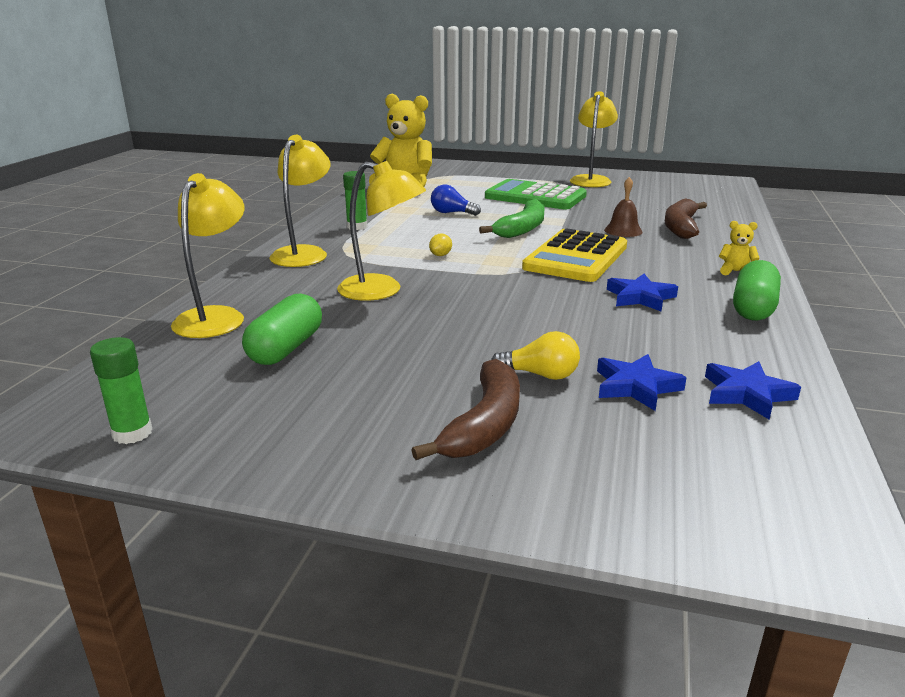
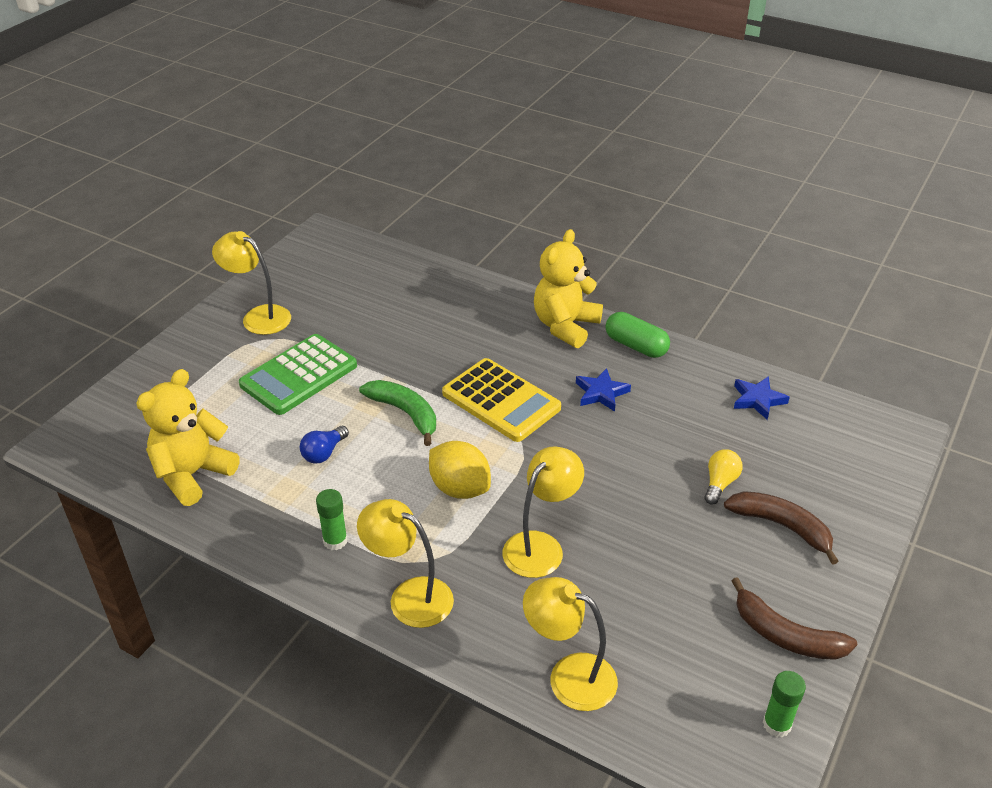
camera: 75 degrees left, 15 degrees up
(286, 348) = (650, 624): green capsule -> none
(440, 255) = (460, 488): yellow lemon -> yellow lemon, size x2.44
(623, 231) = (442, 350): brown bell -> none
(636, 386) = (742, 443): blue star -> none
(681, 227) = (448, 314): brown banana -> brown banana (786, 635)
(735, 271) = (565, 326): yellow teddy bear -> yellow teddy bear, size x2.45

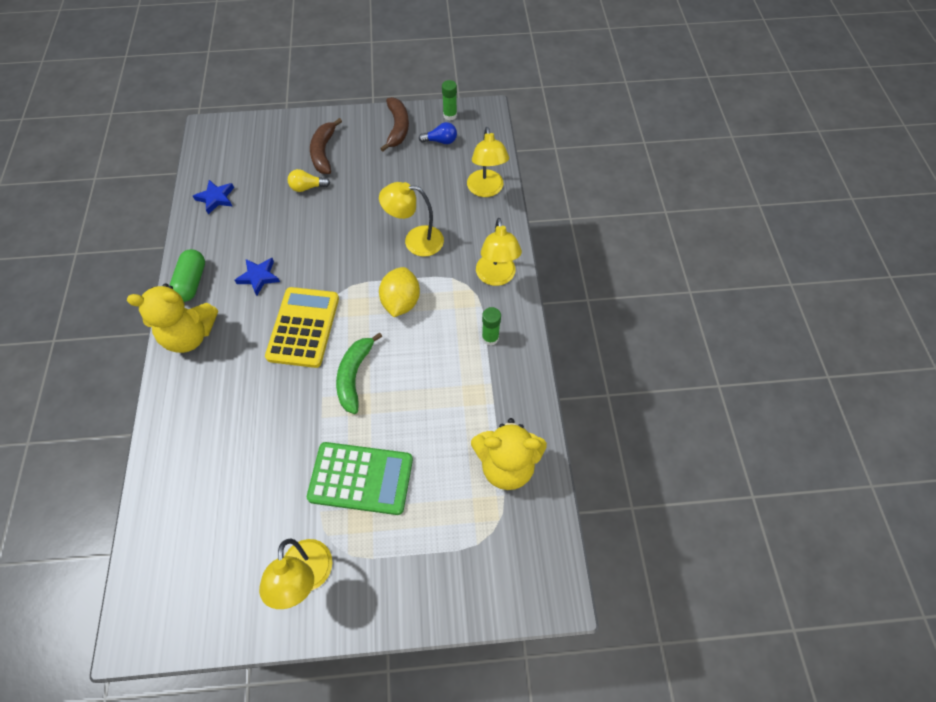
camera: 125 degrees left, 20 degrees up
(324, 453) = (427, 398): blue light bulb -> blue light bulb (441, 141)

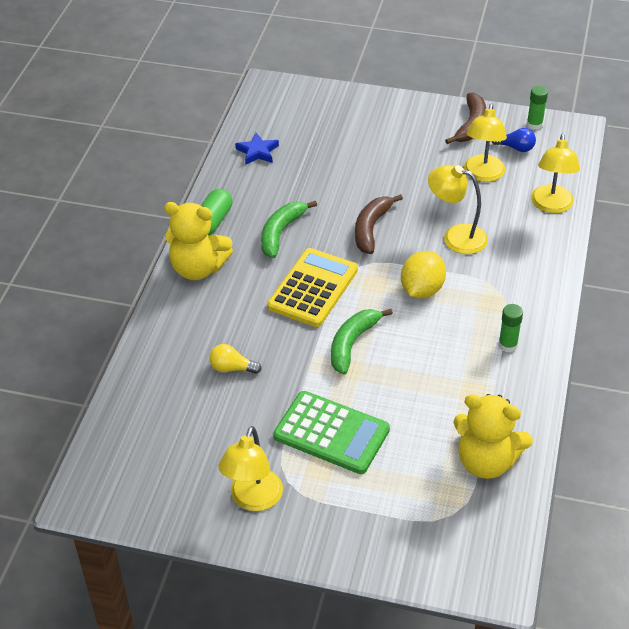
camera: 20 degrees right, 15 degrees down
(259, 277) = (281, 233): blue star -> green banana
(307, 187) = (355, 162): yellow light bulb -> yellow light bulb (232, 368)
(324, 152) = (383, 132): brown banana -> brown banana (371, 228)
(496, 277) = (534, 291): yellow lamp -> yellow lamp (483, 175)

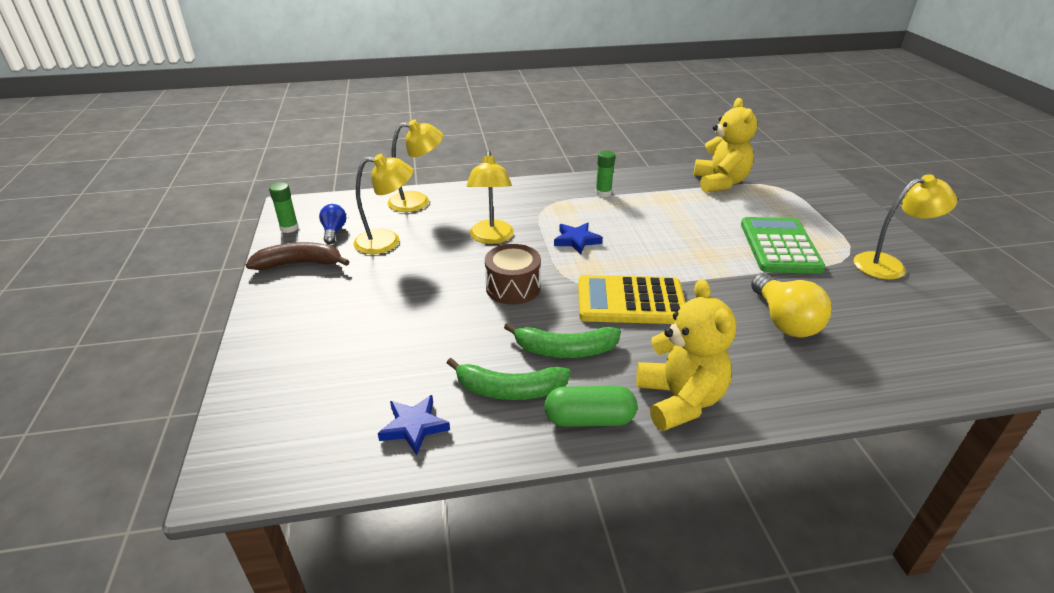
camera: 115 degrees left, 10 degrees down
(232, 368) = (784, 321): yellow light bulb -> yellow light bulb, size x1.74
(352, 344) = (676, 260): green banana -> green banana (510, 390)
(371, 228) = (513, 288): brown banana -> brown drum
(422, 290) = (576, 240): yellow lemon -> blue star

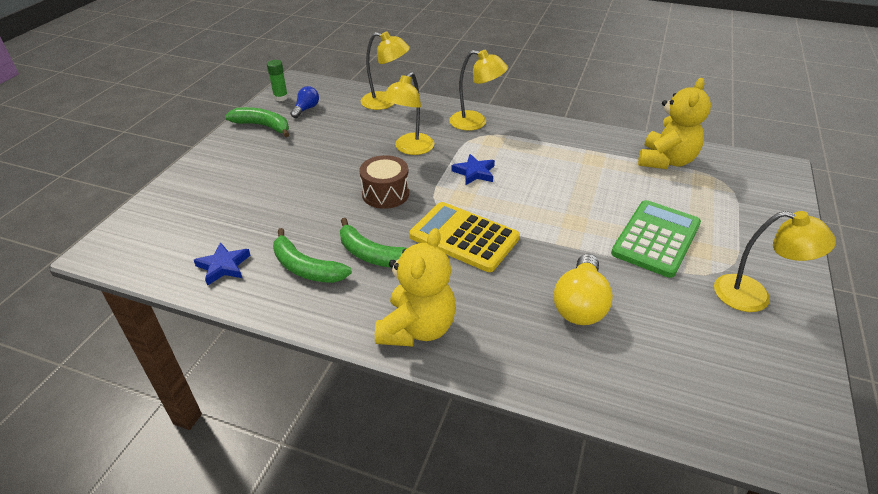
camera: 30 degrees right, 5 degrees up
(299, 263) = (263, 126): brown banana -> green banana
(387, 241) = (334, 128): yellow lamp -> yellow lamp (475, 122)
(589, 419) = (337, 312): green capsule -> none
(603, 193) = (541, 138): green glue stick -> none

